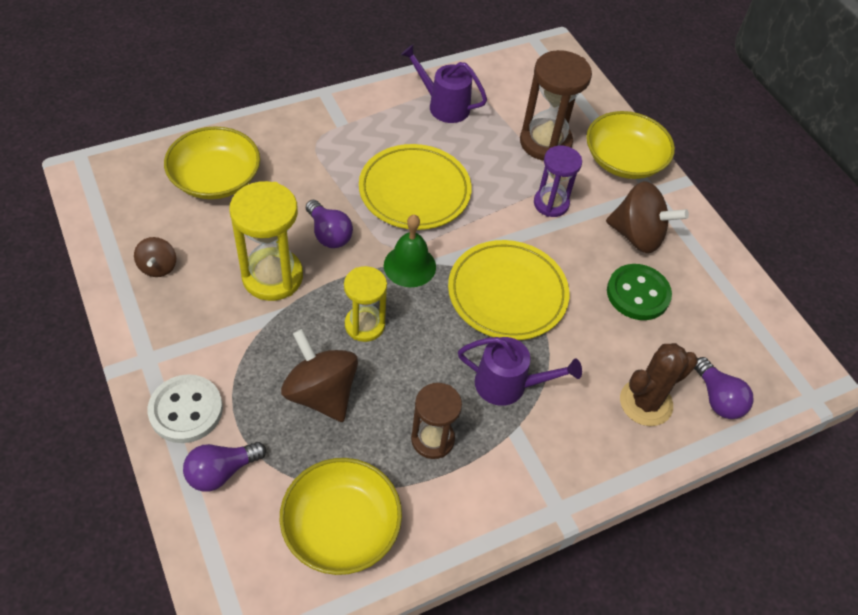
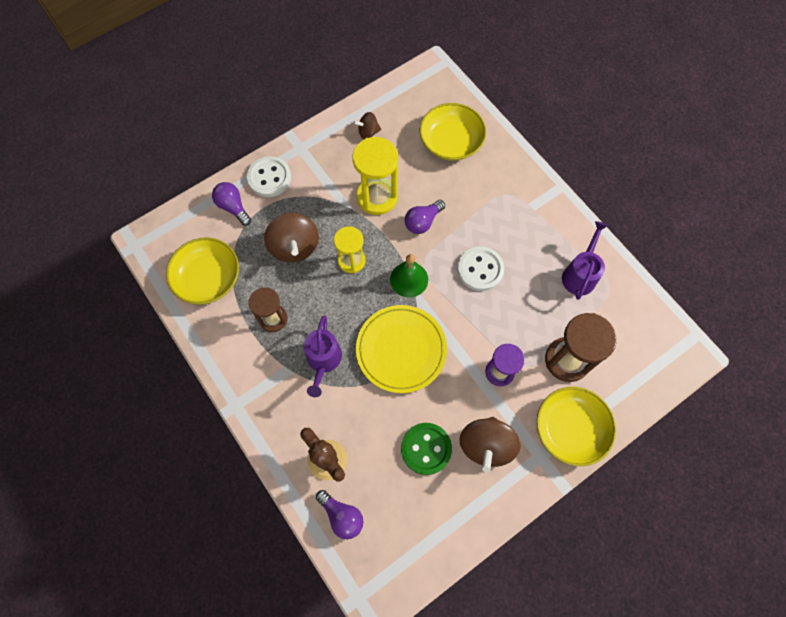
camera: 85 degrees right, 15 degrees up
(321, 393) = (295, 247): brown spinning top -> brown spinning top turned 120 degrees clockwise
(414, 191) = (480, 269): yellow plate -> white button
(717, 398) = (342, 516): purple light bulb -> purple light bulb turned 105 degrees counterclockwise

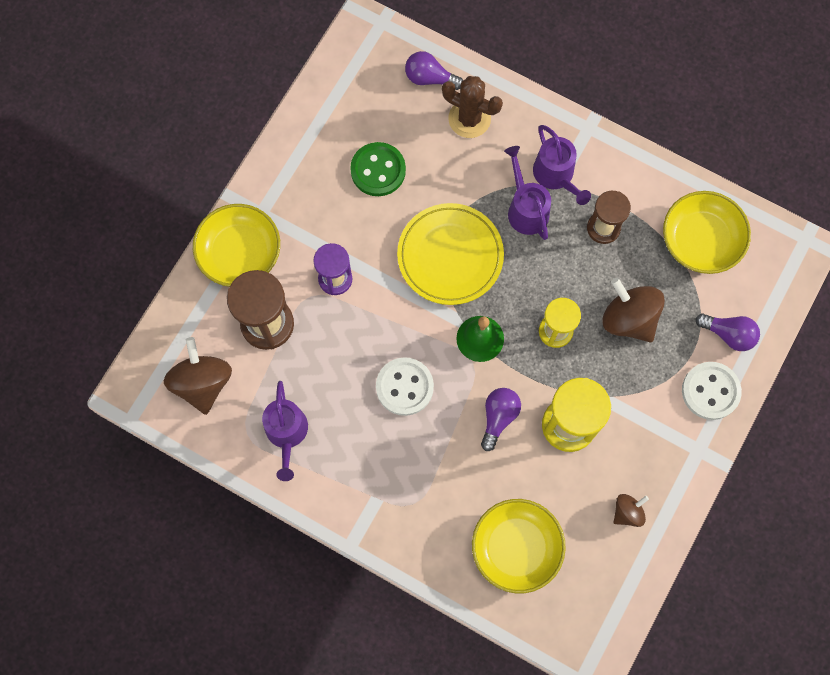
camera: 155 degrees right, 5 degrees up
(284, 376) = (556, 176): none -> purple watering can
(486, 445) = (319, 199): brown spinning top -> brown spinning top (202, 383)

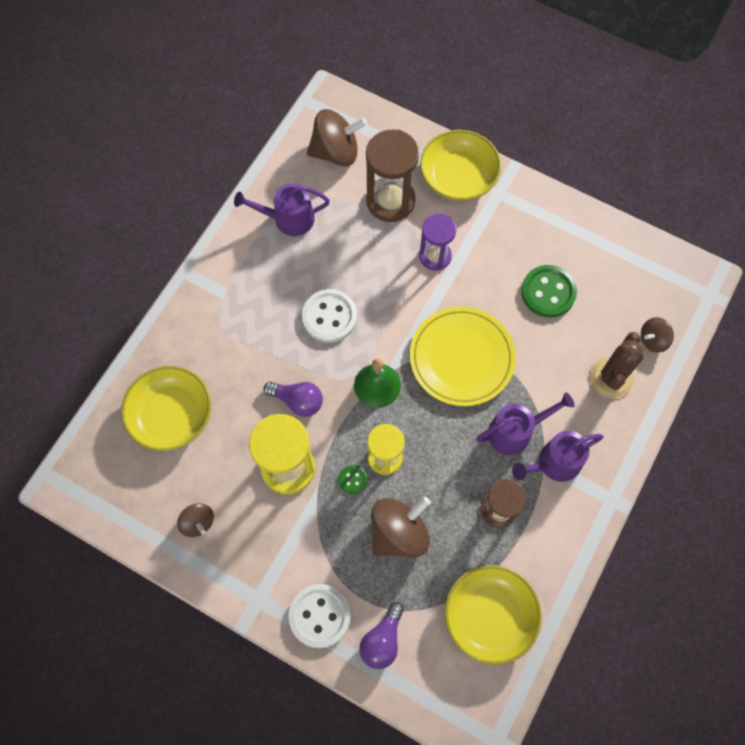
camera: 90 degrees right, 5 degrees down
(430, 78) = (653, 340): purple light bulb -> brown spinning top
(578, 362) = (352, 479): none -> green button

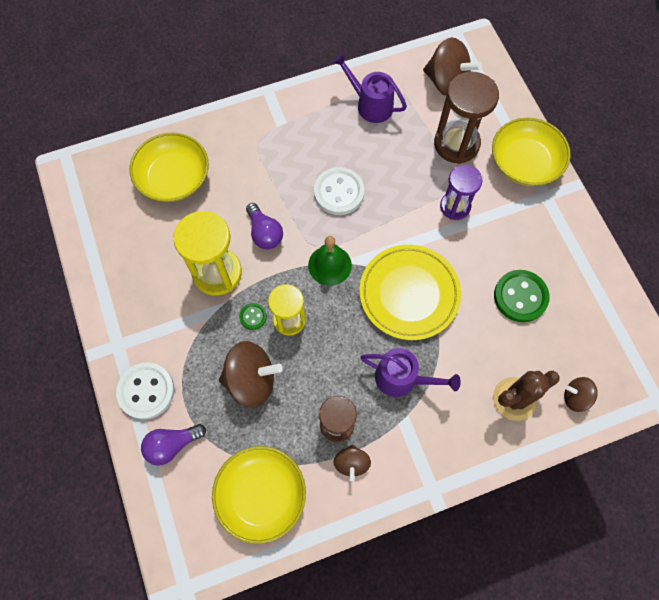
camera: 40 degrees right, 0 degrees up
(198, 522) = (126, 262): brown spinning top -> brown spinning top (351, 463)
(554, 463) = (410, 426): purple watering can -> none

